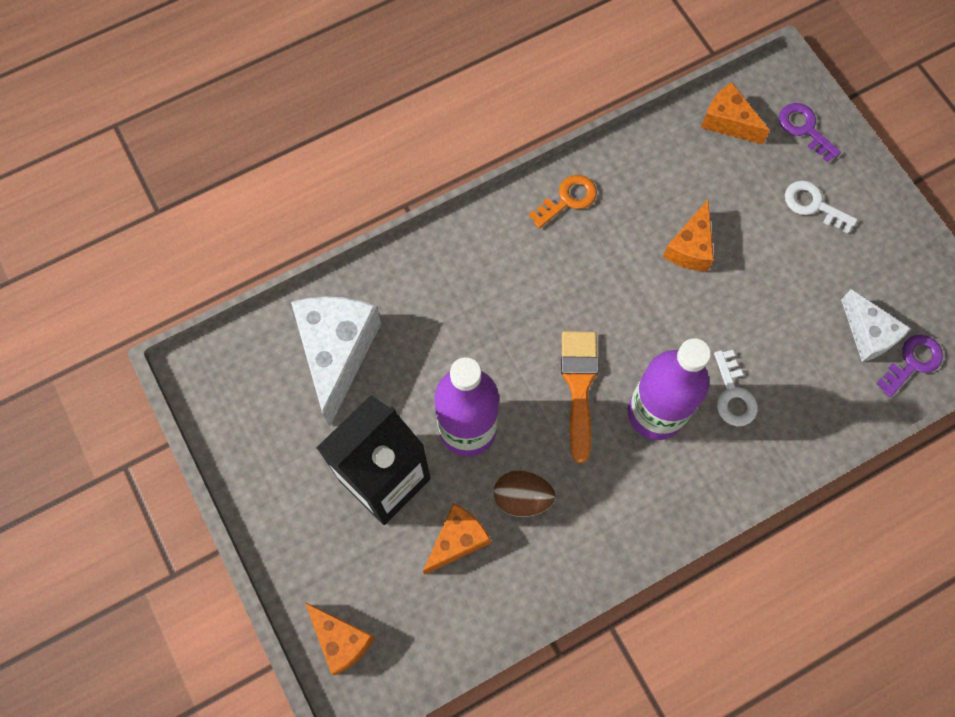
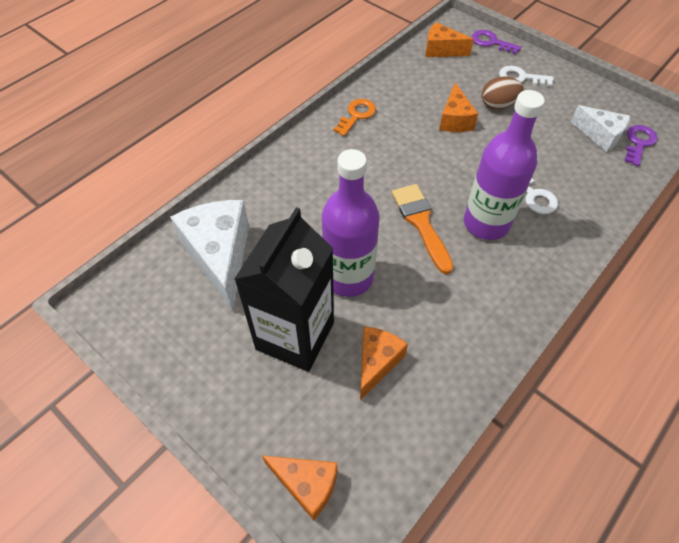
camera: 20 degrees left, 15 degrees down
(522, 498) = (415, 312): brown egg -> brown egg (498, 105)

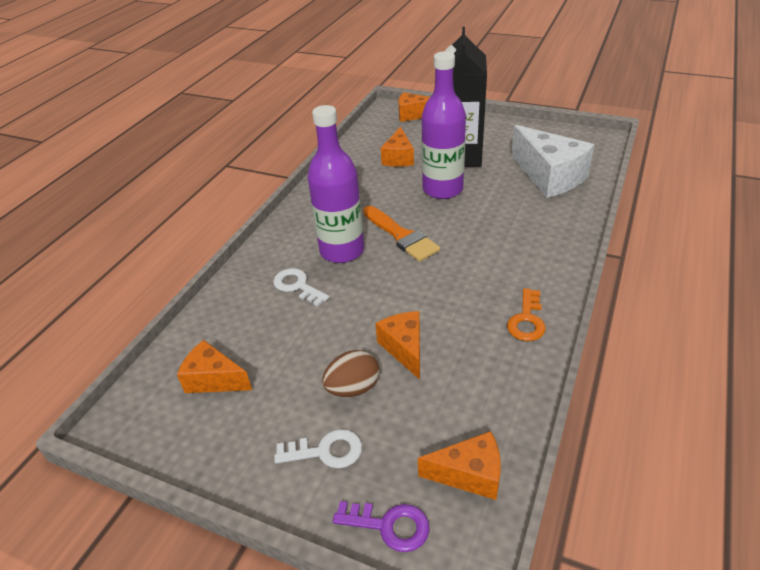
camera: 165 degrees right, 15 degrees down
(600, 135) = (214, 379): white cheese -> orange cheese
(638, 143) = (165, 382): purple key -> none

